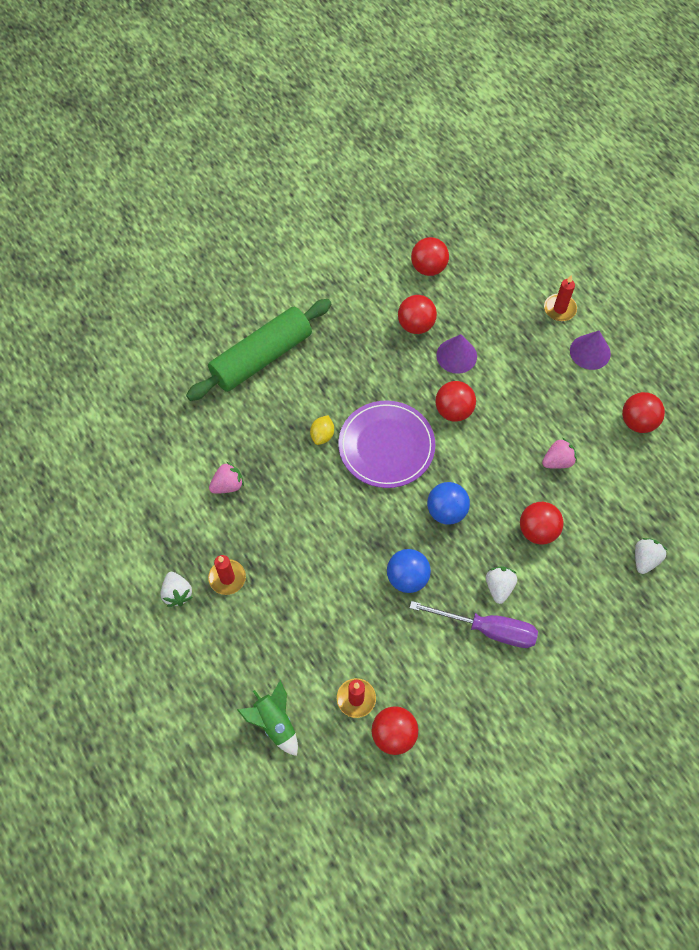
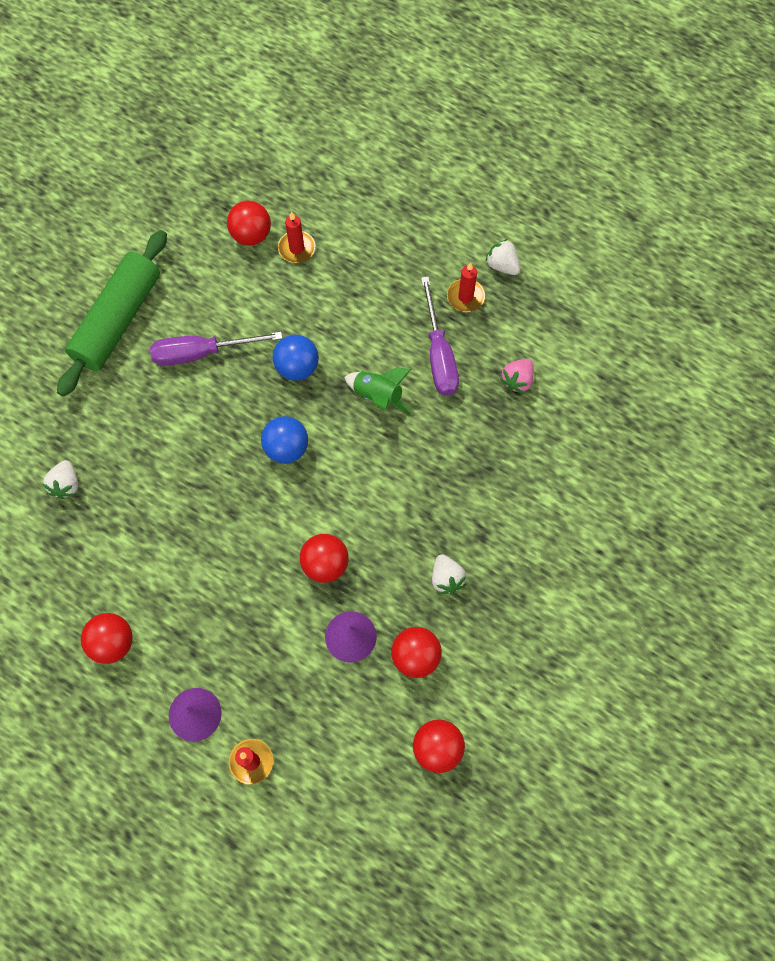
camera: 155 degrees right, 5 degrees up
(261, 357) = (567, 534): green rolling pin -> green rolling pin (118, 320)
(274, 722) = (357, 203): green rocket -> green rocket (378, 396)
(280, 535) = (439, 355): none -> purple screwdriver
(322, 435) = (452, 473): yellow lemon -> none
(386, 446) = (379, 491): purple plate -> none
(499, 587) = (205, 395): white strawberry -> white strawberry (446, 578)
(537, 530) = (185, 468): red ball -> none
(557, 461) = (189, 554): pink strawberry -> none

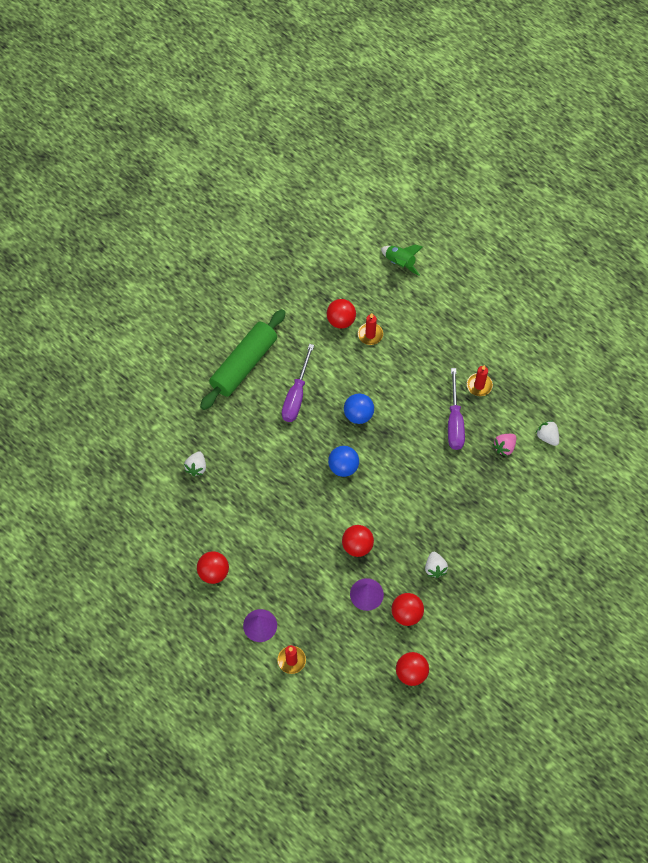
camera: 10 degrees right, 5 degrees down
(201, 353) = (296, 395): purple screwdriver -> purple screwdriver turned 75 degrees counterclockwise
(378, 396) = (409, 442): green rocket -> green rocket (400, 263)
(502, 265) = (508, 368): white strawberry -> white strawberry (547, 437)

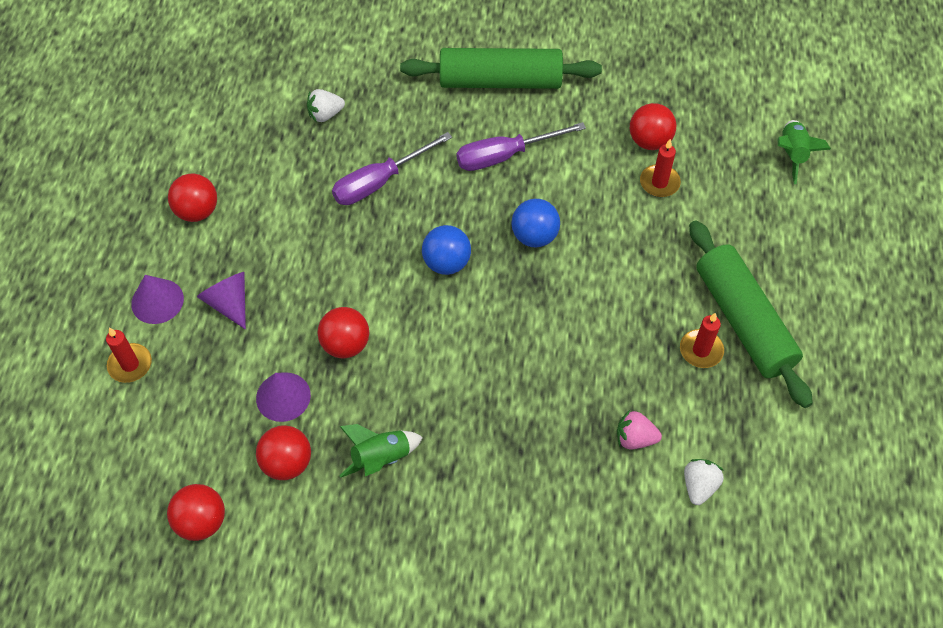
camera: 55 degrees right, 5 degrees down
(288, 589) = (229, 303): none -> purple cone
(435, 568) = (381, 458): white strawberry -> green rocket
(454, 421) = (620, 352): purple screwdriver -> purple screwdriver (379, 182)
(477, 355) = (743, 321): none -> green rolling pin

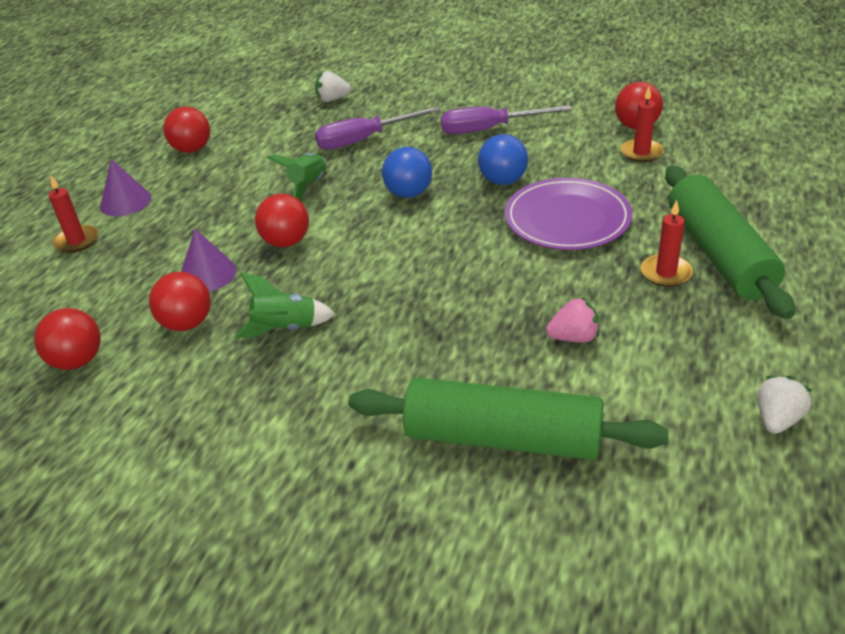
camera: 15 degrees right, 20 degrees down
(229, 303) = (189, 207): purple cone -> none
(500, 81) = (499, 86): green rolling pin -> green rolling pin (502, 439)
(604, 286) = (567, 219): none -> purple plate
(634, 438) = (574, 338): pink strawberry -> pink strawberry turned 150 degrees clockwise
(699, 486) = (644, 386): white strawberry -> white strawberry (777, 419)
(792, 155) = (787, 141): green rocket -> green rocket (308, 186)

